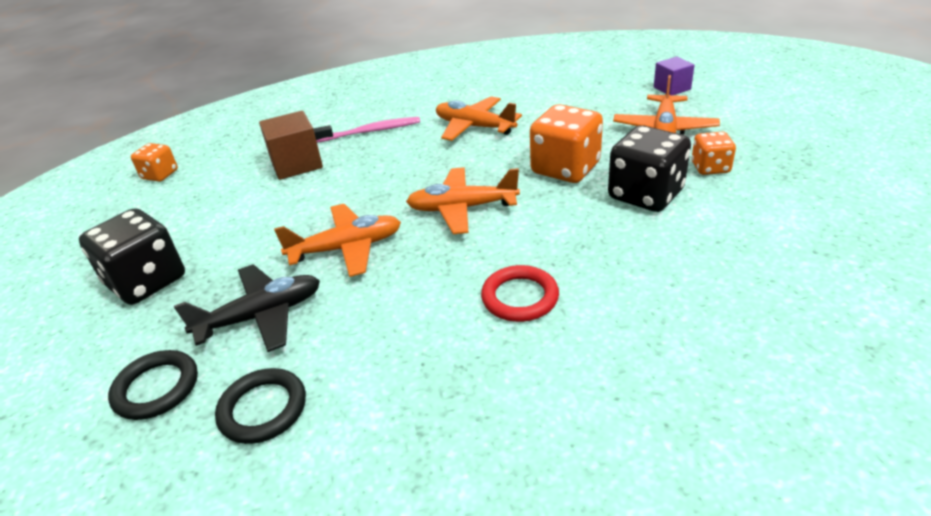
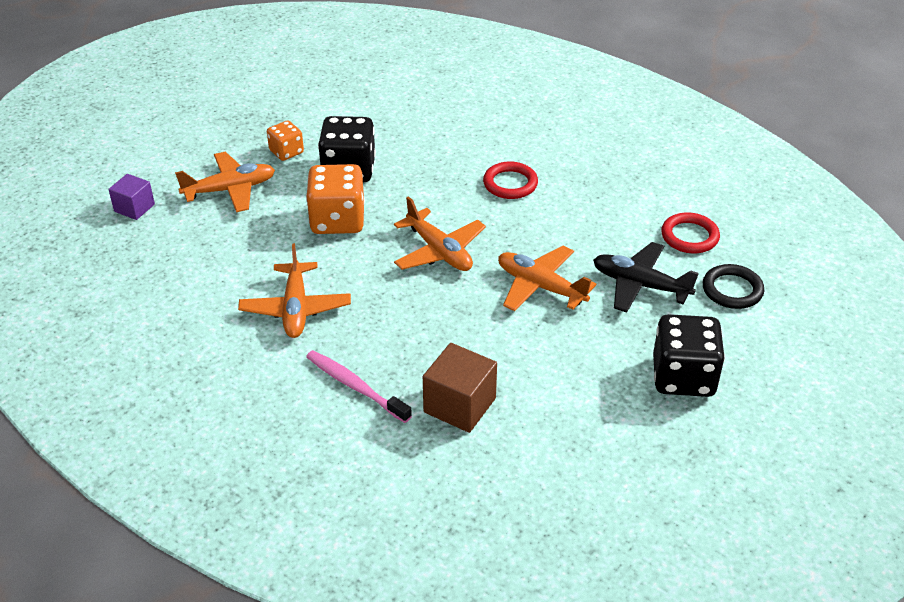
camera: 130 degrees left, 5 degrees up
(160, 175) = (571, 518): orange dice -> none
(263, 409) = (689, 236): black ring -> red ring

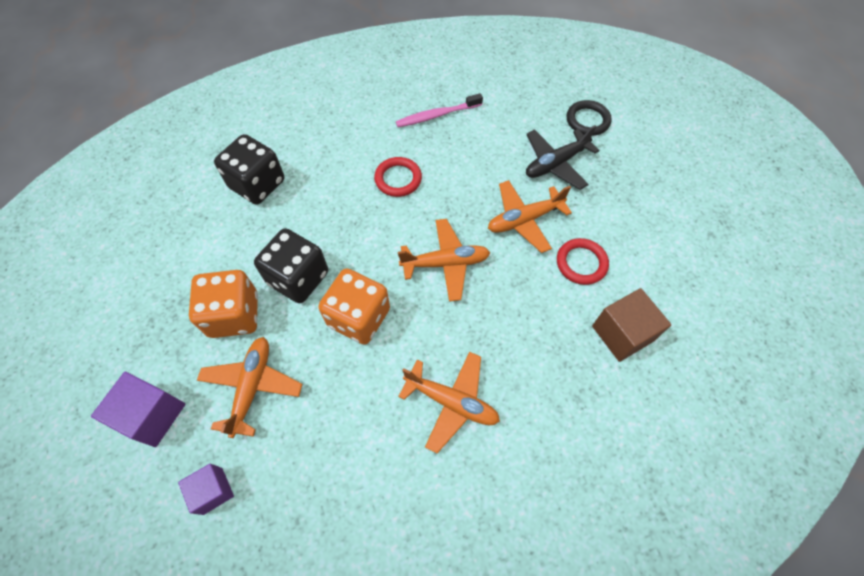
camera: 60 degrees left, 20 degrees up
(173, 152) = (152, 415): none -> purple cube
(286, 152) = (234, 315): orange dice -> orange dice, size x1.78
(355, 386) = (568, 398): pink toothbrush -> pink toothbrush (437, 115)
(683, 377) = (654, 189): black dice -> black dice (257, 184)
(689, 236) = (523, 112): red ring -> red ring (581, 263)

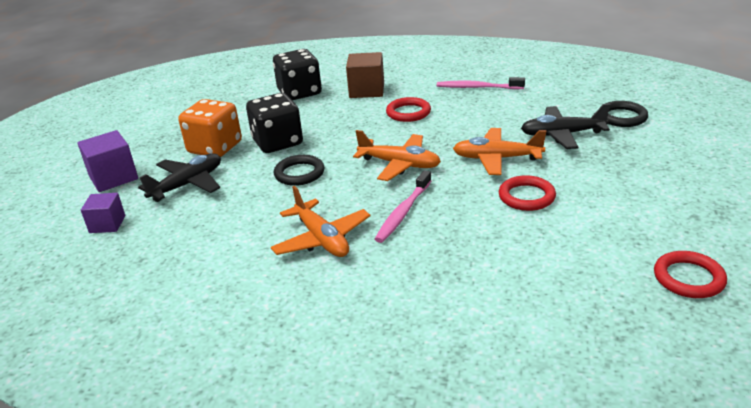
camera: 35 degrees right, 30 degrees down
(252, 387) = (187, 184): orange plane -> black plane
(359, 317) = (299, 173): orange dice -> black ring
(496, 331) = (403, 212): none -> pink toothbrush
(622, 333) = (524, 250): brown cube -> brown cube (367, 90)
(747, 311) = (688, 278): none -> red ring

